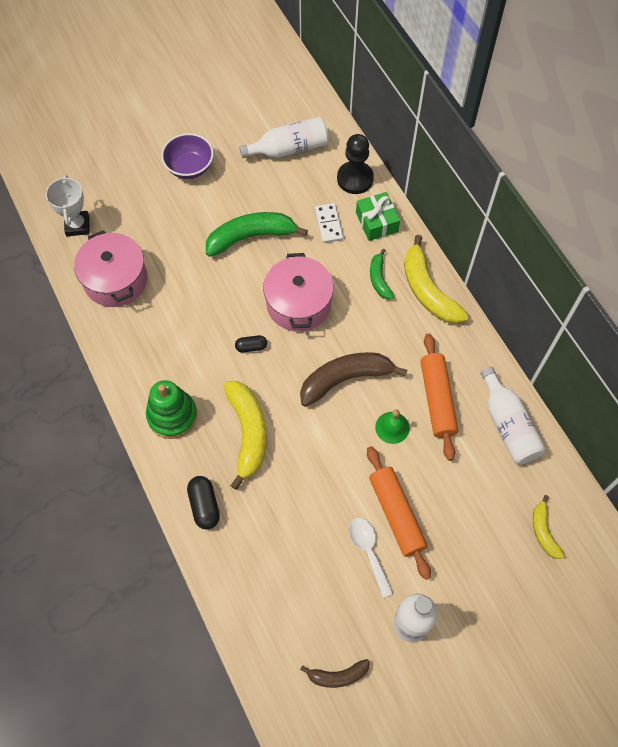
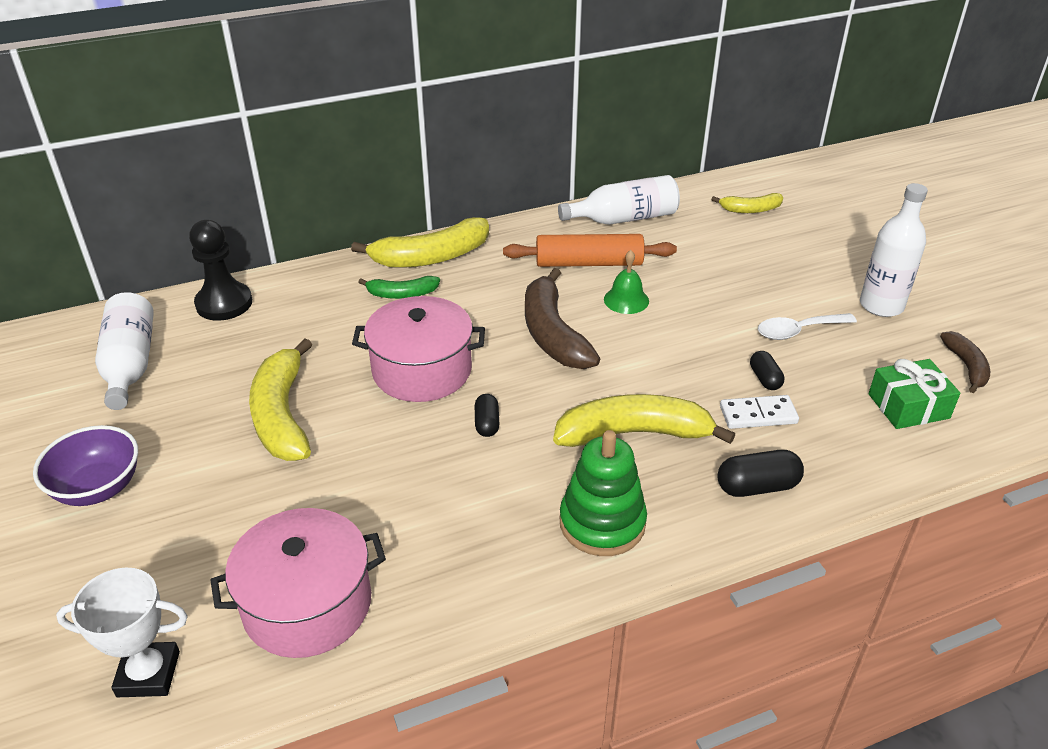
camera: 85 degrees left, 25 degrees down
(251, 237) = (282, 415): green banana -> yellow banana
(309, 521) = (765, 378): none -> black capsule
(328, 224) = (293, 333): white domino -> white domino (758, 414)
(377, 222) = (308, 289): green gift -> green gift (908, 406)
(396, 514) = (745, 305): orange rolling pin -> none

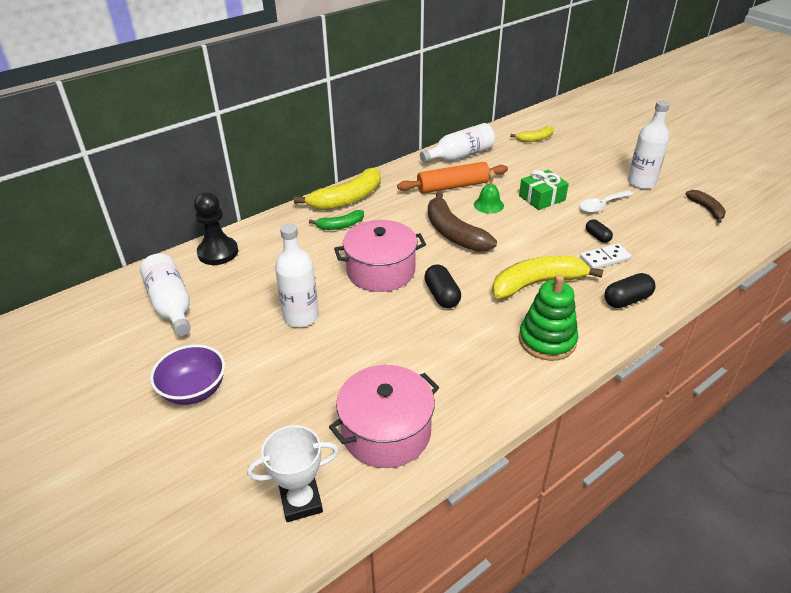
camera: 15 degrees left, 0 degrees up
(282, 415) = (301, 317): yellow banana -> white bottle
(487, 423) = (442, 295): black capsule -> black capsule, size x1.56
(908, 406) = (687, 237): green gift -> green gift (542, 198)

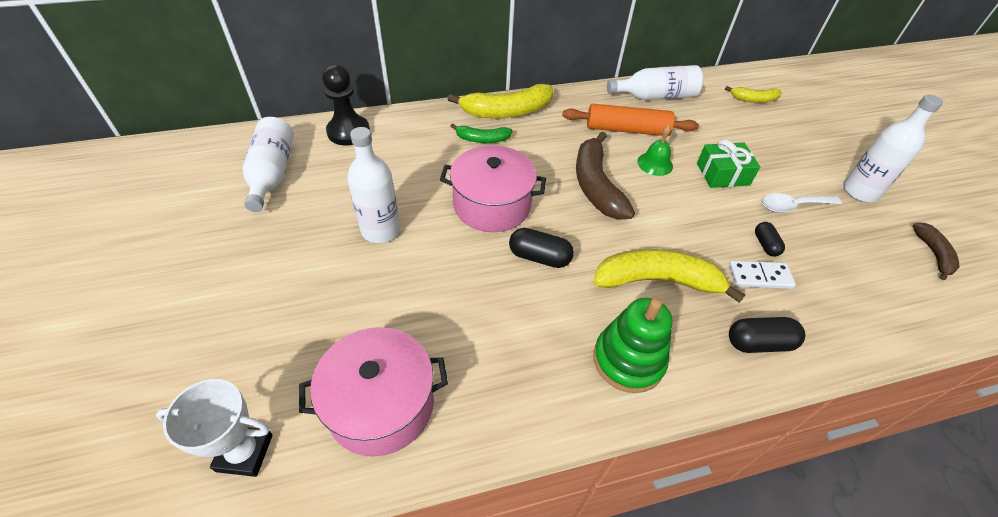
camera: 20 degrees right, 10 degrees up
(194, 390) = (232, 275): purple bowl -> none
(442, 295) = (539, 257): black capsule -> black capsule turned 75 degrees counterclockwise

